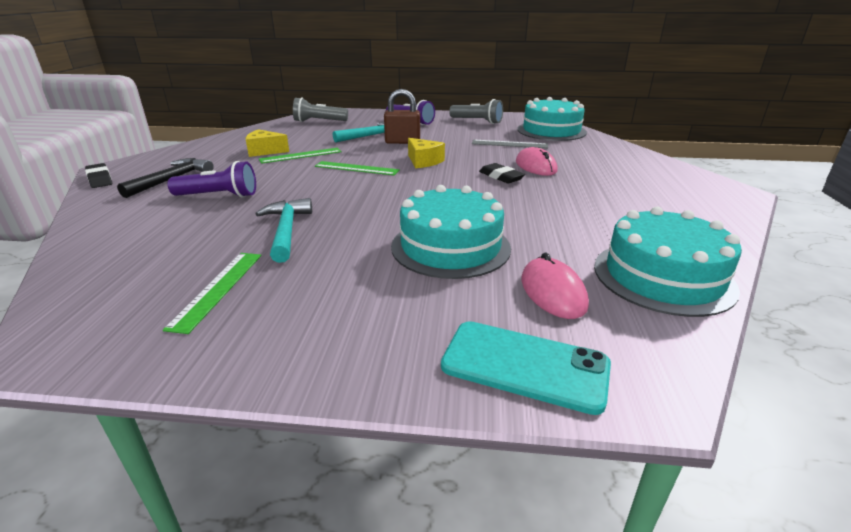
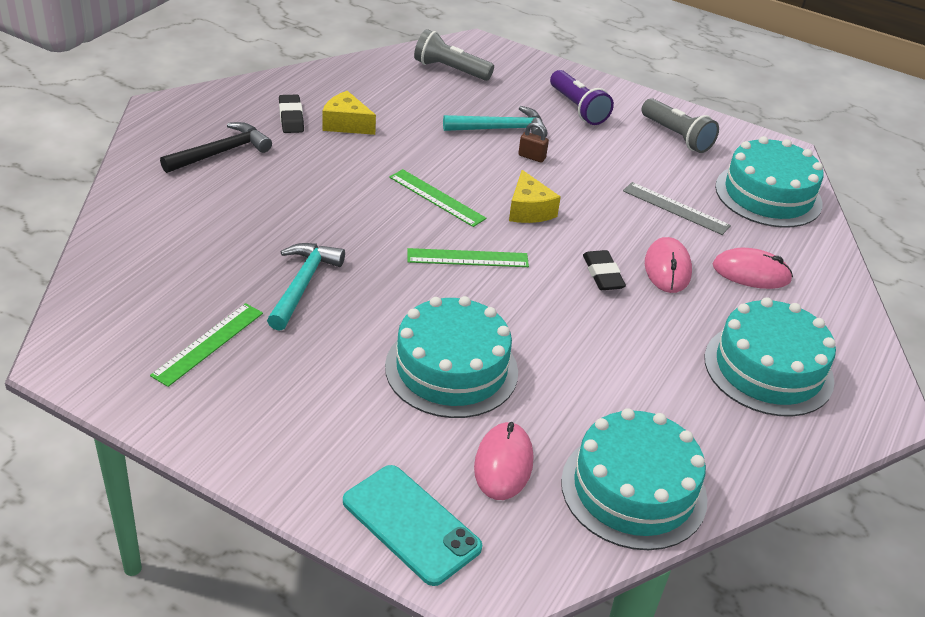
camera: 20 degrees right, 10 degrees up
(99, 179) = (148, 126): black eraser -> black eraser (291, 117)
(219, 196) = (259, 201): purple flashlight -> none
(301, 155) = (385, 148): green ruler -> green ruler (467, 258)
(402, 142) = (532, 157): brown padlock -> brown padlock, size x0.54
(583, 158) = (751, 273): none -> pink mouse
(651, 192) = (768, 369): none -> turquoise cake

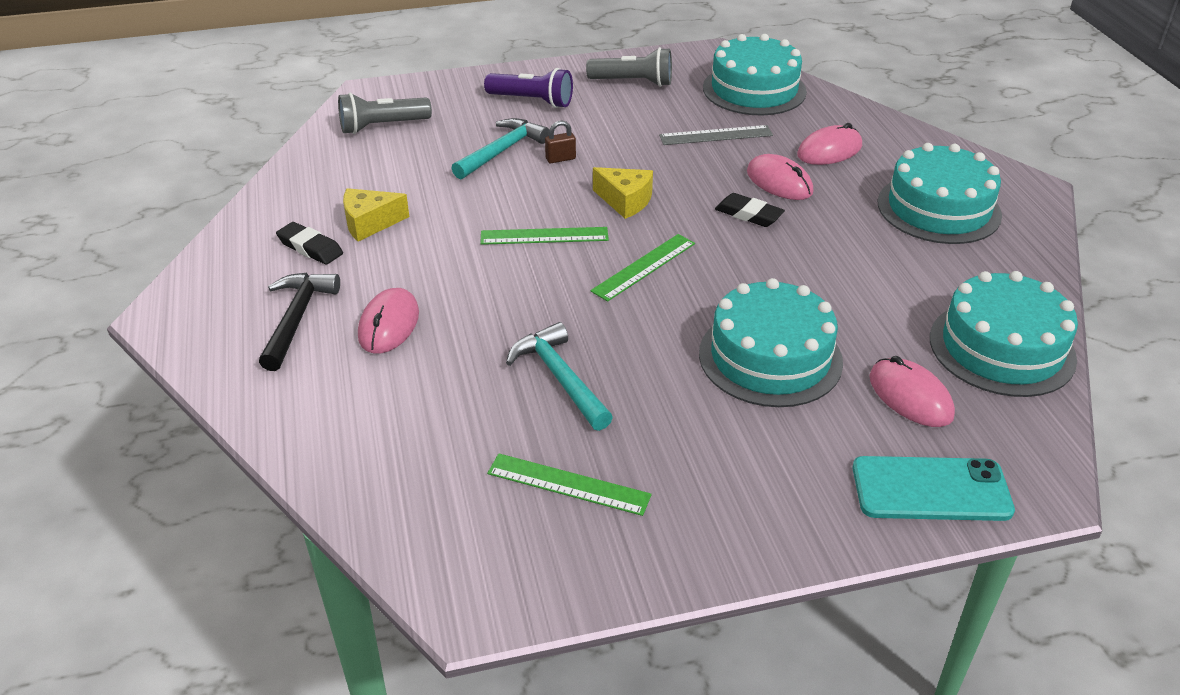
camera: 40 degrees left, 0 degrees up
(208, 343) = (568, 484): green ruler -> green ruler turned 60 degrees counterclockwise
(261, 188) = (389, 324): none -> pink mouse

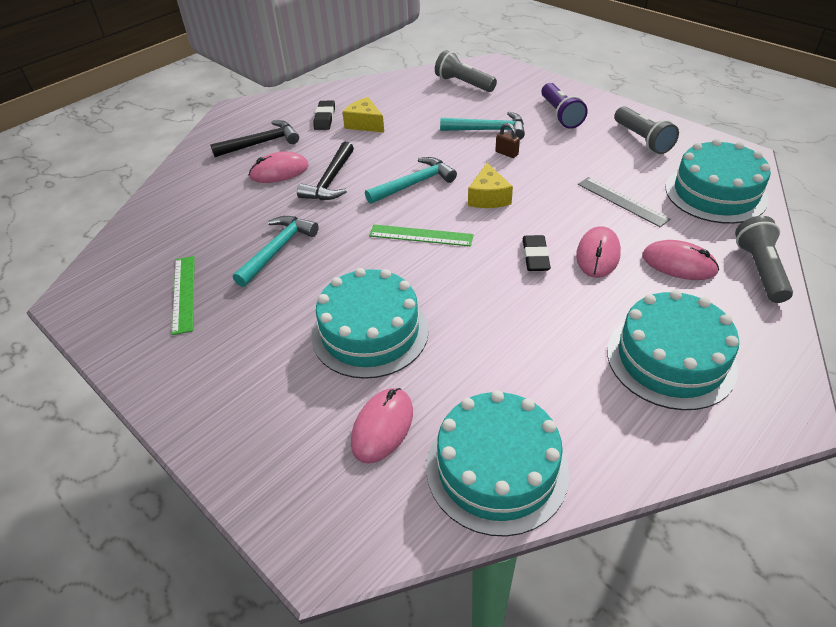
camera: 60 degrees right, 5 degrees up
(463, 291) = (330, 181): none -> black hammer
(544, 236) = (414, 184): green ruler -> turquoise hammer
(870, 121) = (759, 270): none -> grey flashlight
(931, 489) = (278, 476): turquoise phone -> none

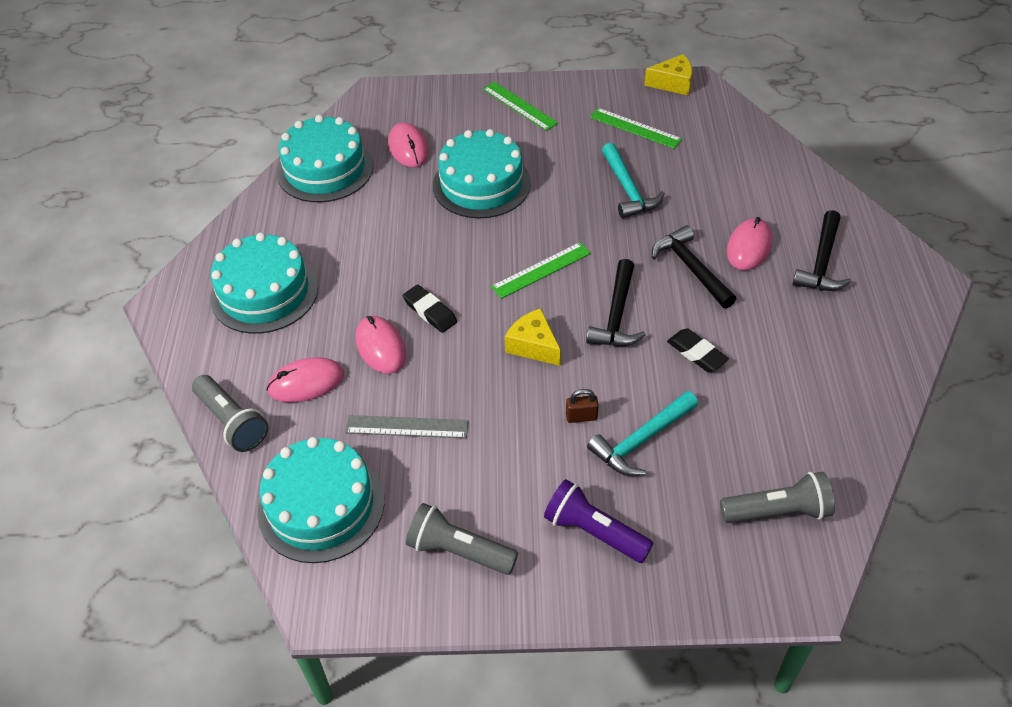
camera: 135 degrees right, 5 degrees up
(220, 393) = (519, 106): none -> green ruler
(324, 118) = (826, 334): black eraser -> black eraser (696, 353)
(364, 124) = (775, 355): yellow cheese -> yellow cheese (673, 83)
(414, 184) = (616, 315): turquoise hammer -> black hammer

